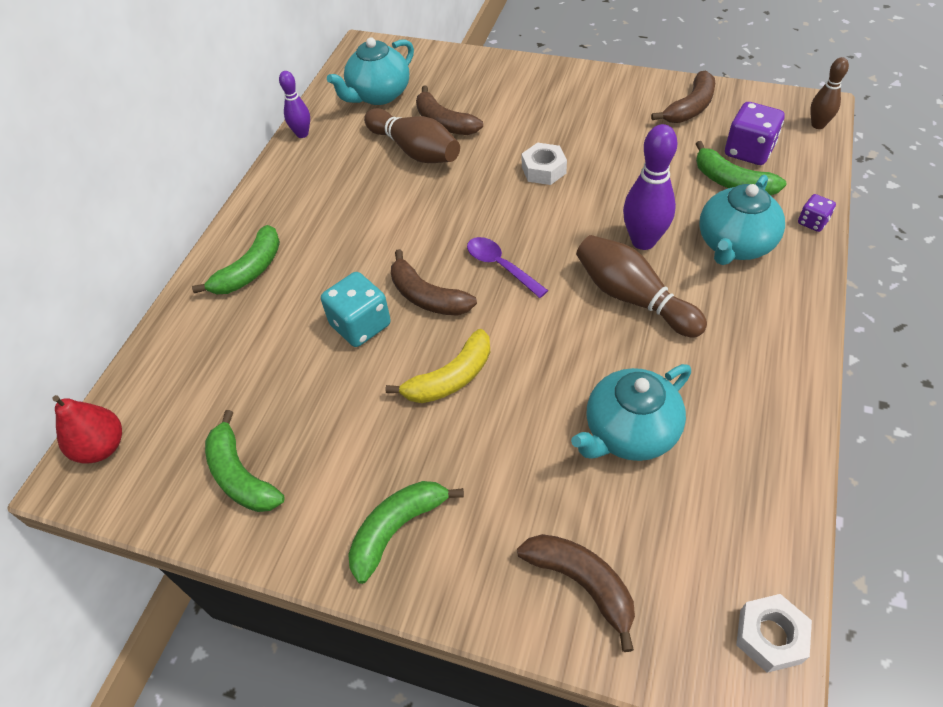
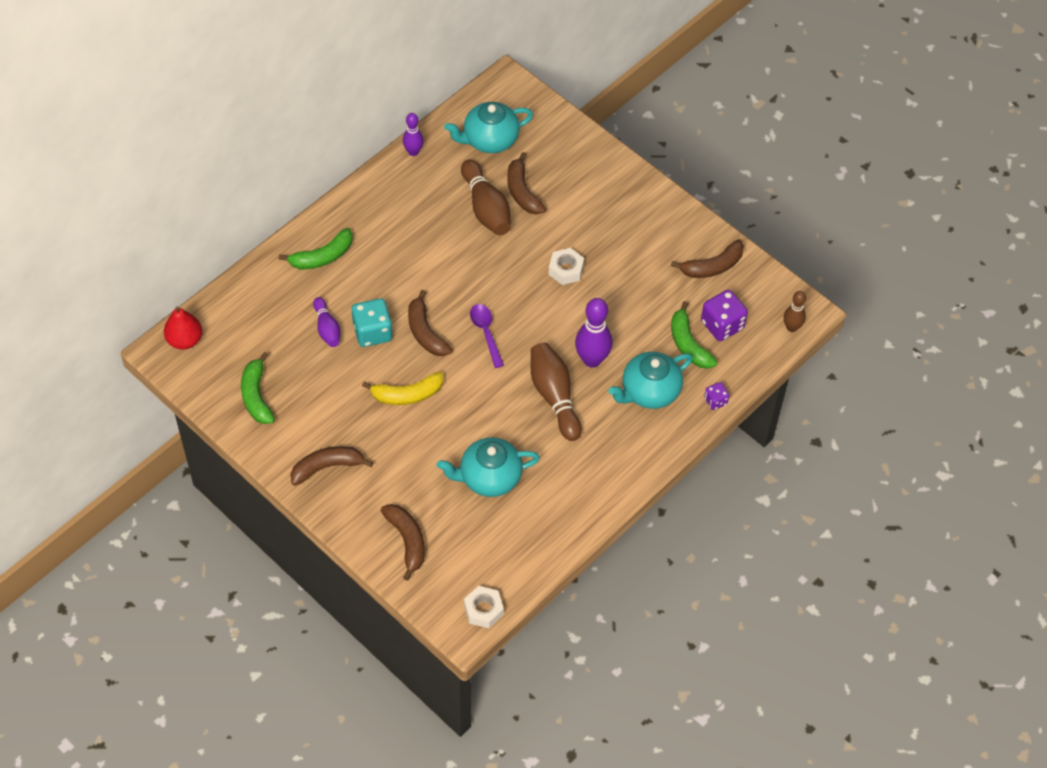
camera: 20 degrees right, 5 degrees up
(298, 346) = (327, 328): none -> purple bowling pin
(397, 529) = (327, 467): green banana -> brown banana

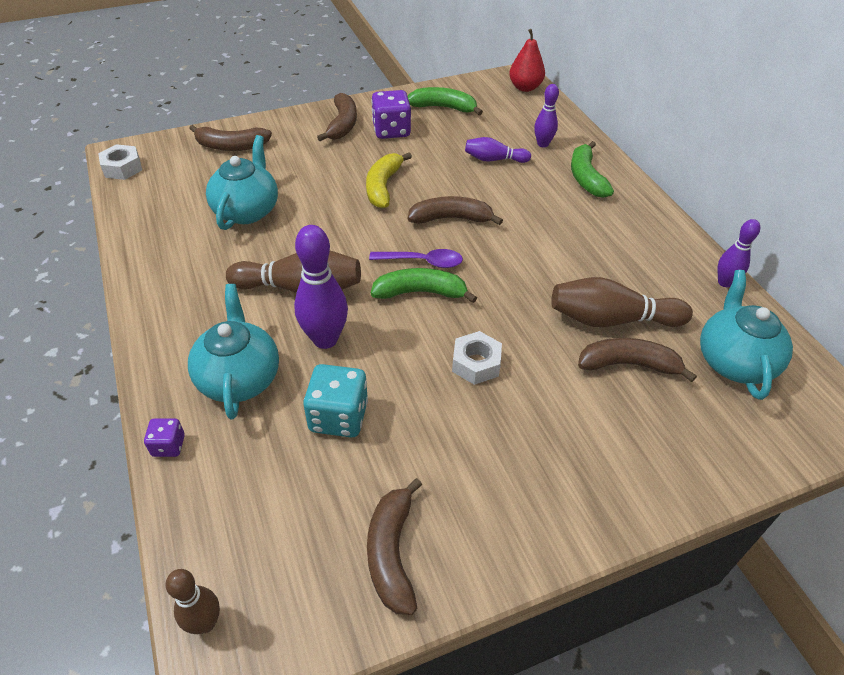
camera: 115 degrees right, 10 degrees down
(284, 299) = (543, 144): none -> purple bowling pin
(372, 332) = (472, 185): turquoise dice -> turquoise dice (338, 416)
(688, 344) = (277, 453): green banana -> green banana (420, 292)
(722, 325) = (279, 514): purple dice -> purple dice (391, 130)

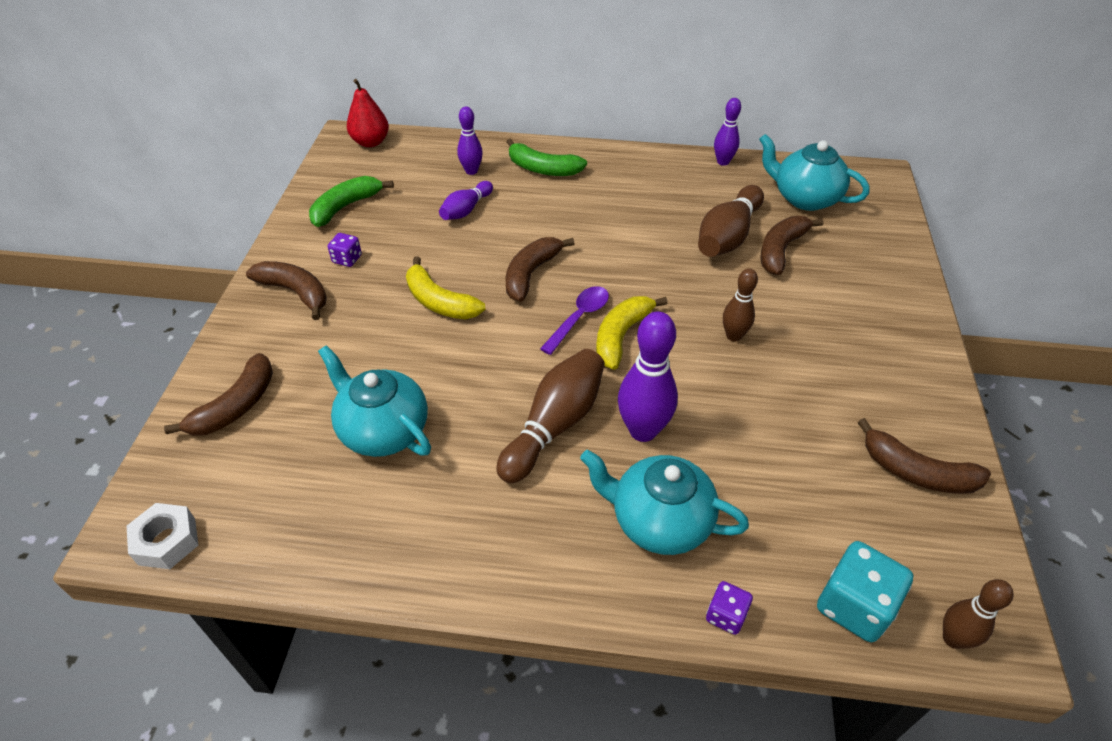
camera: 60 degrees left, 0 degrees up
(338, 416) = (751, 455): turquoise dice -> turquoise dice (854, 605)
(391, 130) = (347, 259): purple dice -> purple dice, size x0.54
(420, 292) = (621, 336): green banana -> yellow banana
(476, 363) = (733, 336): white nut -> brown bowling pin

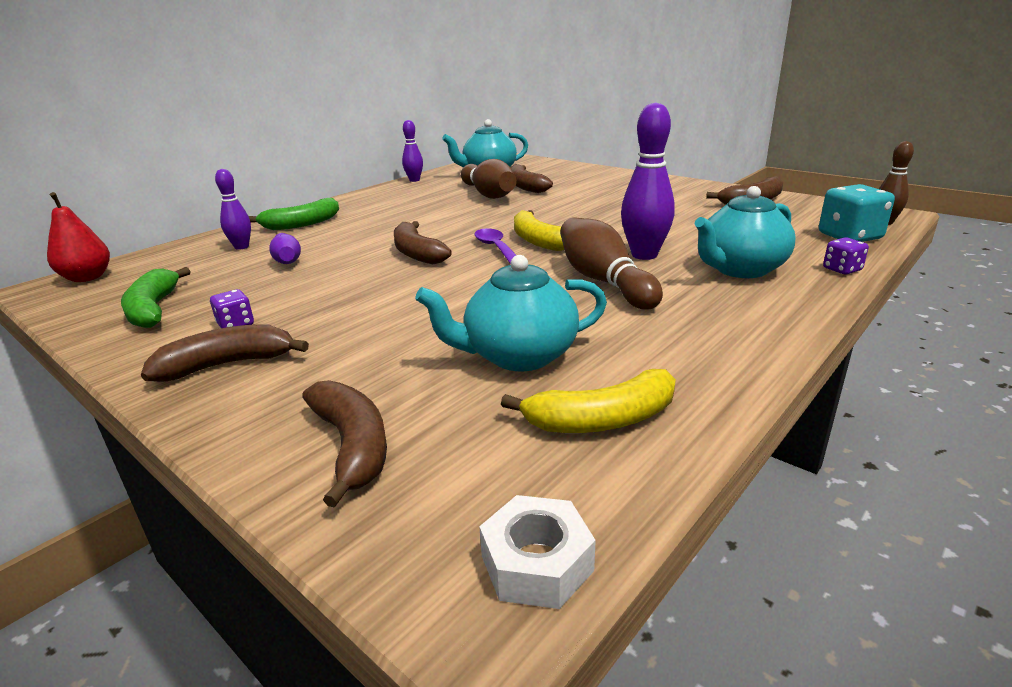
camera: 55 degrees left, 20 degrees down
(439, 302) = (384, 294): yellow banana -> yellow banana (602, 420)
(733, 336) = (585, 213): brown bowling pin -> none

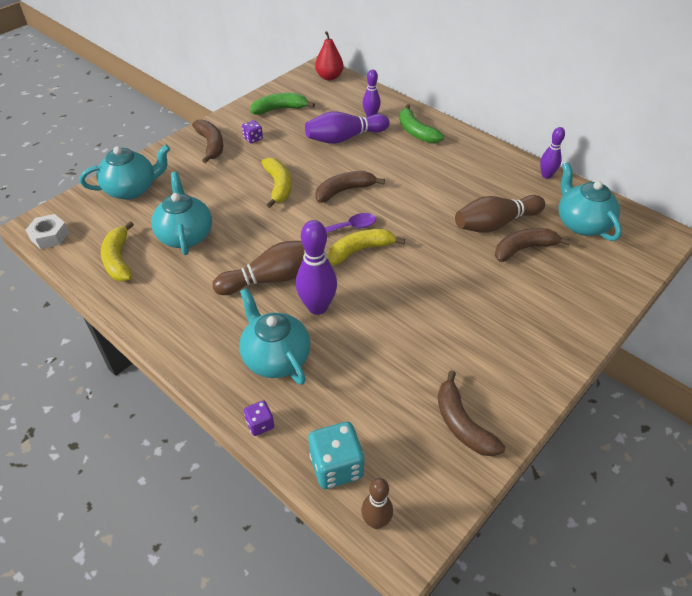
camera: 90 degrees right, 20 degrees up
(287, 259) = (344, 138): purple bowling pin -> purple bowling pin, size x1.67
(352, 446) = (132, 189): brown banana -> turquoise teapot
(393, 293) = (278, 186): none -> yellow banana

